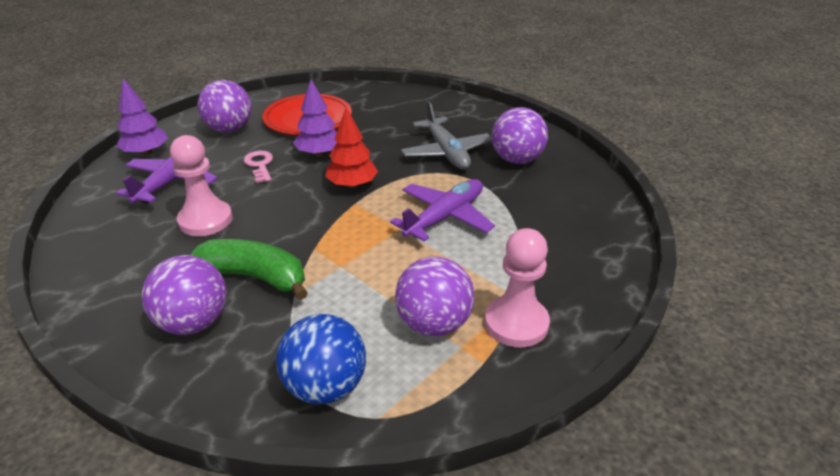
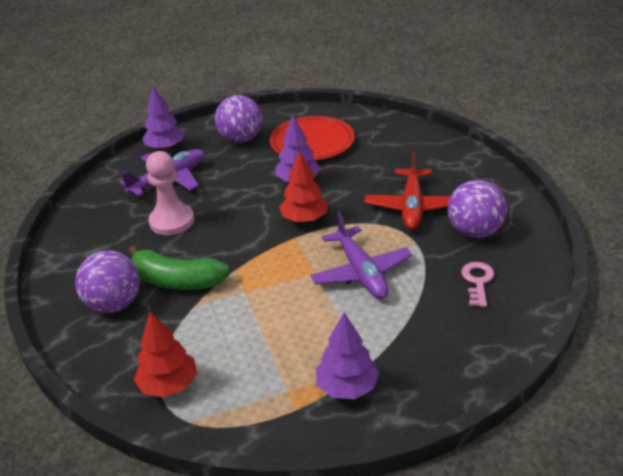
camera: 30 degrees right, 0 degrees up
(255, 277) = (177, 281): green banana -> green banana turned 150 degrees clockwise
(260, 165) = (243, 180): pink key -> pink key (477, 281)
(325, 387) = (169, 385): blue ball -> red tree
(434, 324) = (280, 364): purple ball -> none
(445, 217) = (361, 272): purple plane -> purple plane turned 90 degrees clockwise
(446, 152) = (412, 207): grey plane -> red plane
(516, 323) = (347, 387): pink pawn -> purple tree

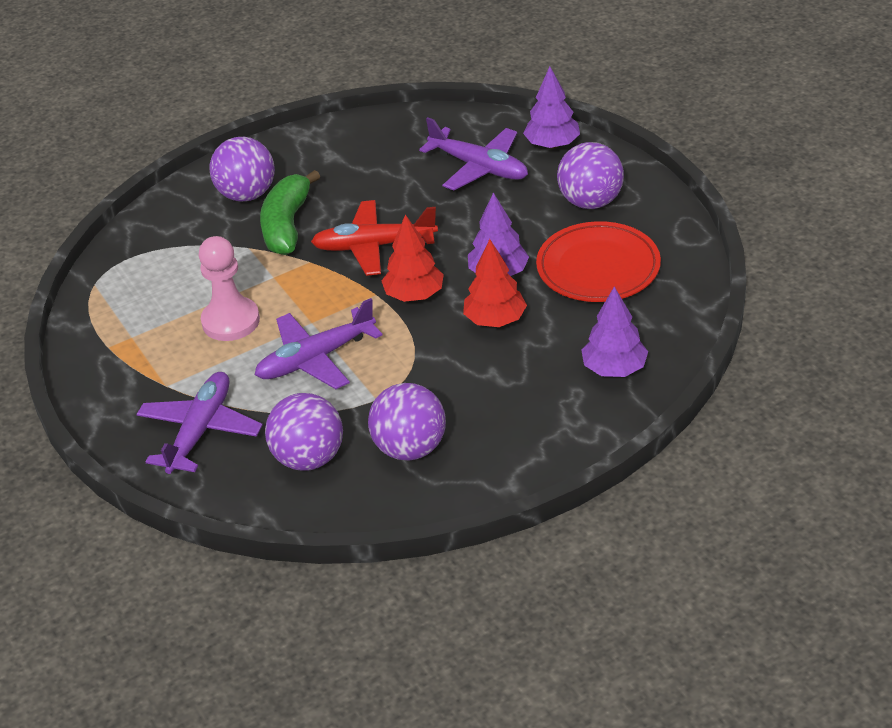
camera: 80 degrees right, 5 degrees up
(169, 385) = (138, 260): red tree -> red tree (495, 320)
(172, 221) = (393, 193): pink pawn -> pink pawn (231, 321)
(347, 387) = (136, 376): purple tree -> purple tree (614, 369)
(412, 207) = (456, 384): red plane -> red plane (374, 246)
(433, 343) = (200, 431): none -> purple plane
(477, 281) = (309, 458): pink key -> purple ball

